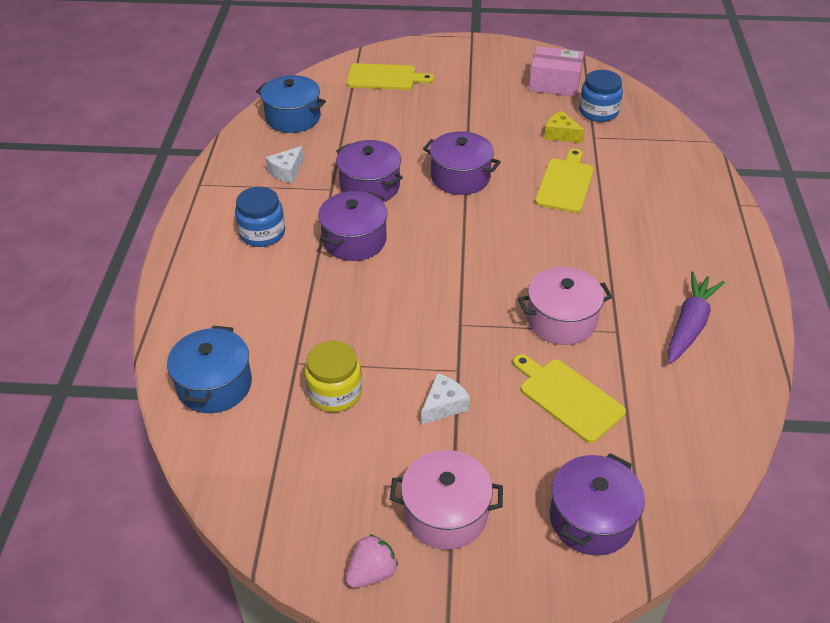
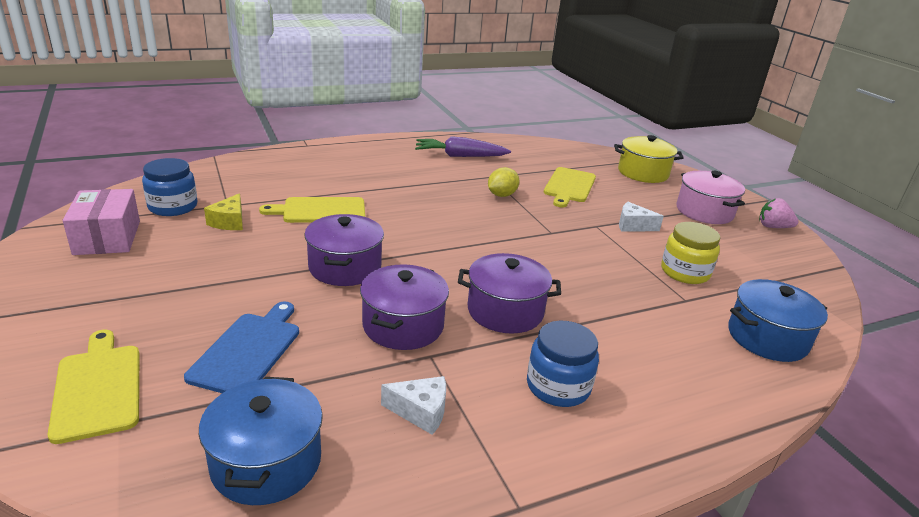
camera: 120 degrees left, 15 degrees down
(385, 123) = (248, 350): none -> blue cutting board
(561, 320) = (501, 195): pink pot -> yellow lemon
(591, 519) = (643, 173): purple pot -> yellow pot

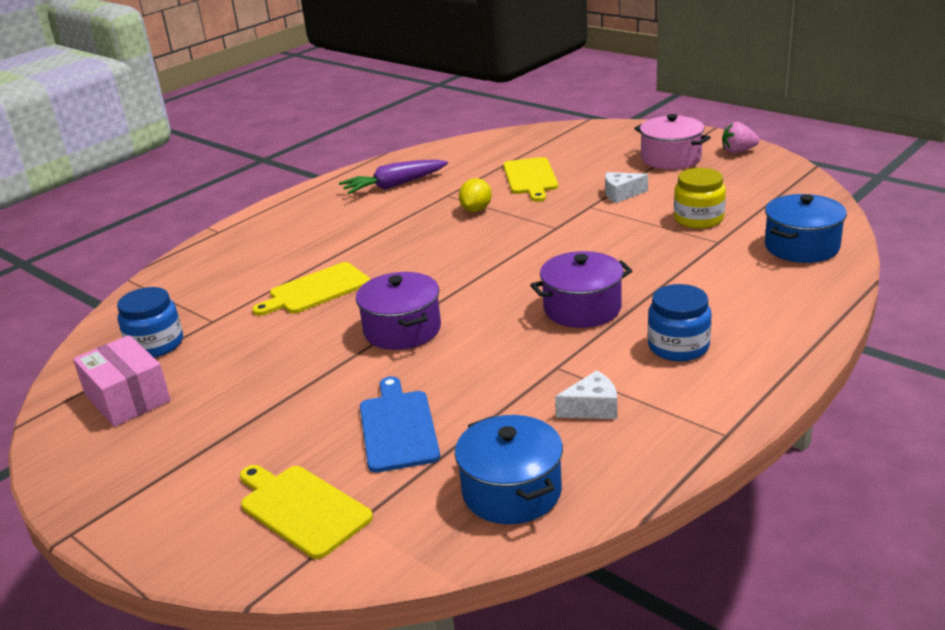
camera: 20 degrees left, 0 degrees up
(229, 222) = (236, 335): yellow cheese -> none
(403, 325) = (509, 354): purple pot -> none
(643, 173) = (586, 140): yellow pot -> none

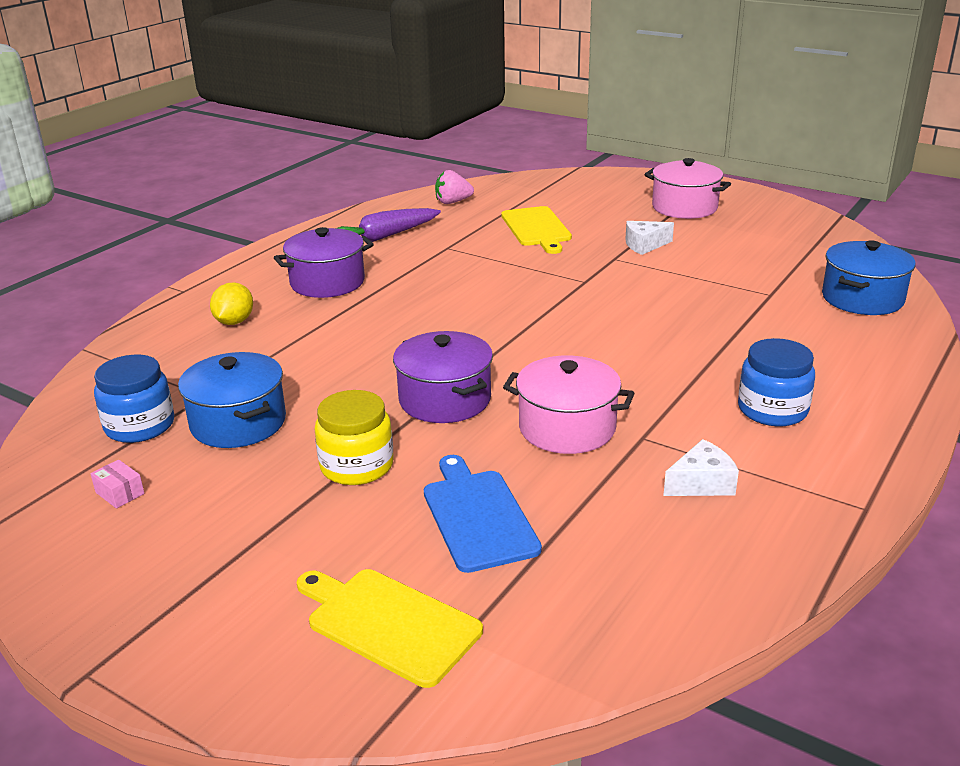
camera: 10 degrees left, 0 degrees up
(127, 398) = (120, 493): pink box -> pink box, size x0.42
(316, 290) = (324, 356): yellow cutting board -> none
(476, 209) = (486, 263): yellow lemon -> yellow lemon (234, 322)
(495, 357) = (567, 428): none -> pink pot
(511, 491) = (643, 588): blue pot -> blue pot (238, 423)
(582, 308) = (647, 370): purple pot -> purple pot (327, 282)
(698, 219) = (739, 270): yellow jar -> yellow jar (357, 466)
(738, 151) = (754, 200): pink strawberry -> pink strawberry (453, 202)

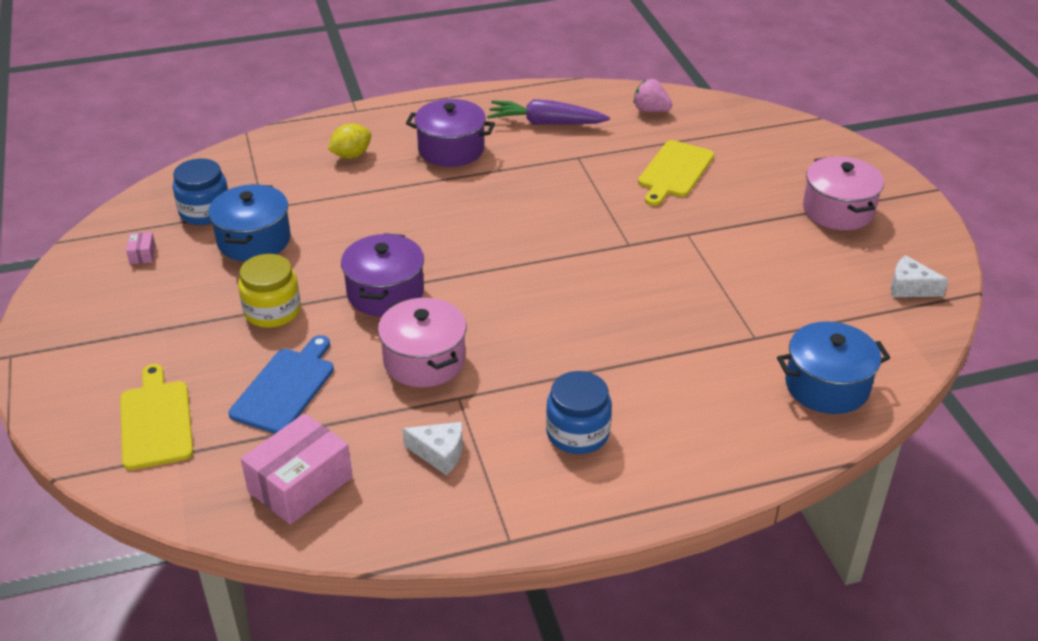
camera: 40 degrees right, 10 degrees up
(631, 581) = (300, 484): none -> pink box
(644, 245) = (734, 233): white cheese -> white cheese (910, 288)

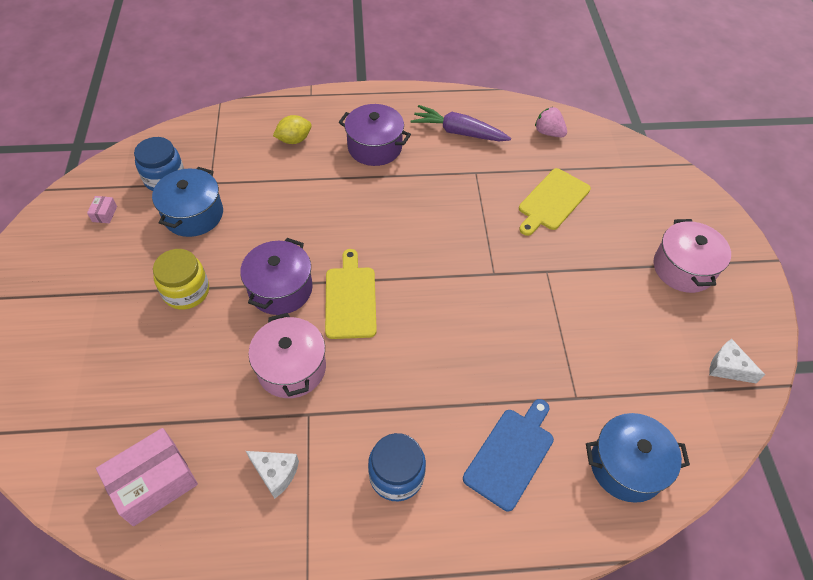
camera: 10 degrees right, 15 degrees up
(156, 421) = (62, 390): yellow cutting board -> yellow cutting board (350, 299)
(285, 388) = (173, 375): blue cutting board -> blue cutting board (511, 455)

